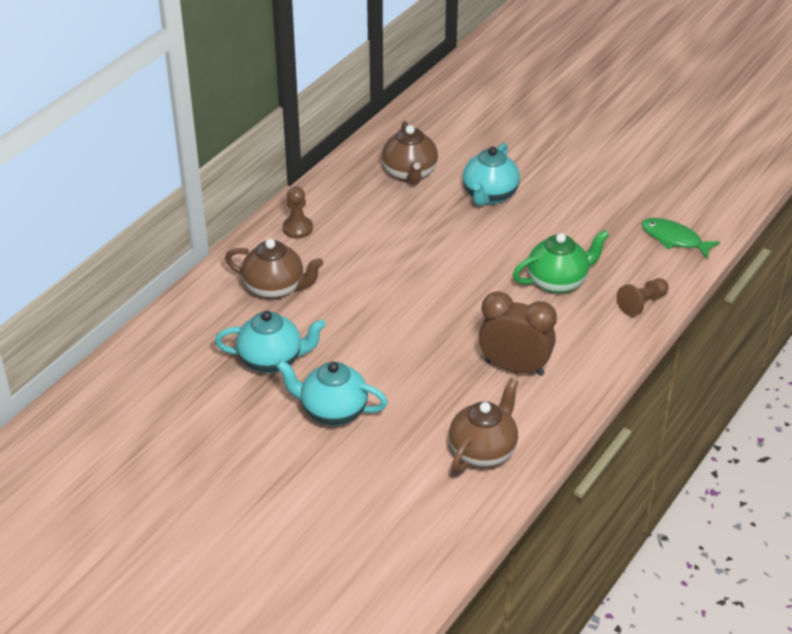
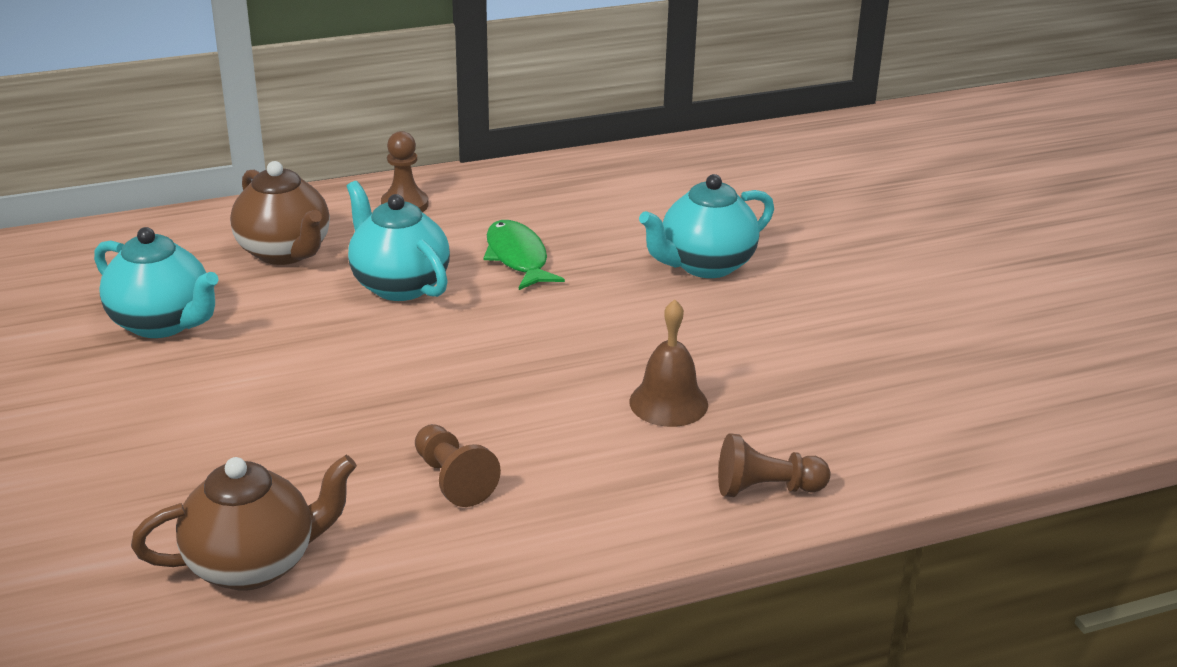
camera: 35 degrees right, 10 degrees down
(332, 411) = (141, 413): turquoise teapot -> turquoise teapot (399, 285)
(410, 174) = (628, 204): brown teapot -> none
(514, 368) = (453, 480): brown clock -> brown pawn
(558, 282) = (668, 403): green teapot -> brown bell
(674, 239) = (932, 428): green fish -> green fish (517, 258)

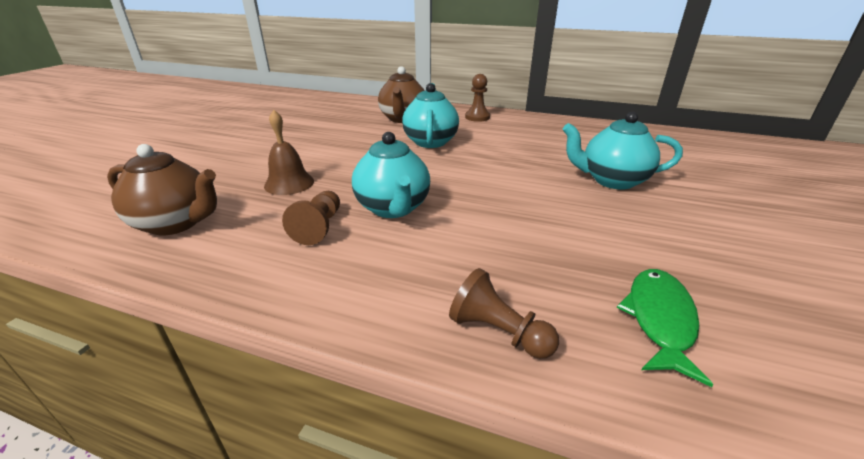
camera: 40 degrees right, 0 degrees up
(163, 323) = (320, 127): turquoise teapot -> turquoise teapot (393, 208)
(517, 258) = (502, 147): green fish -> green fish (659, 319)
(668, 403) = (497, 241): brown bell -> brown bell (289, 183)

